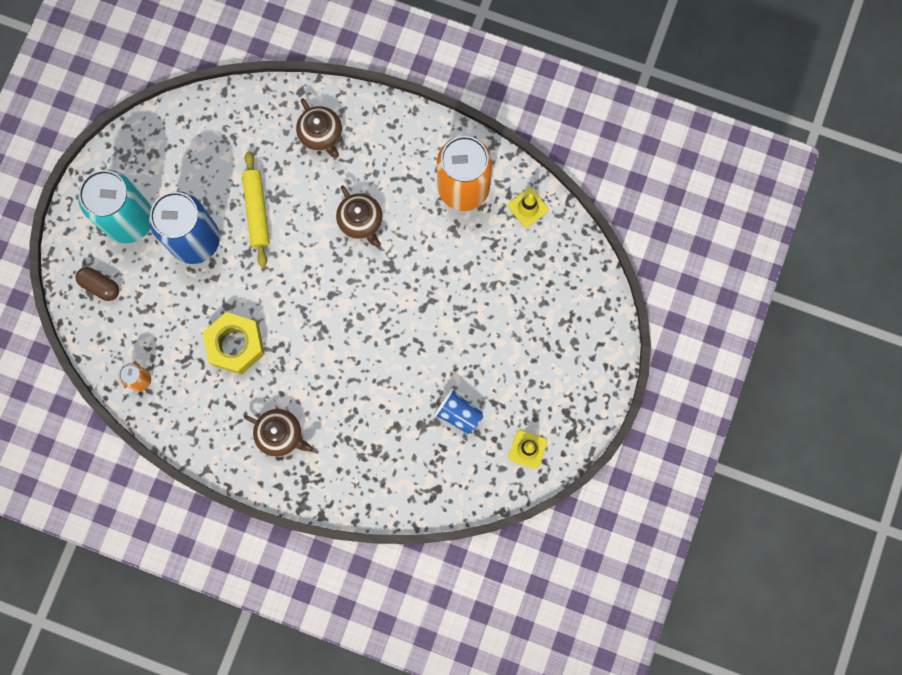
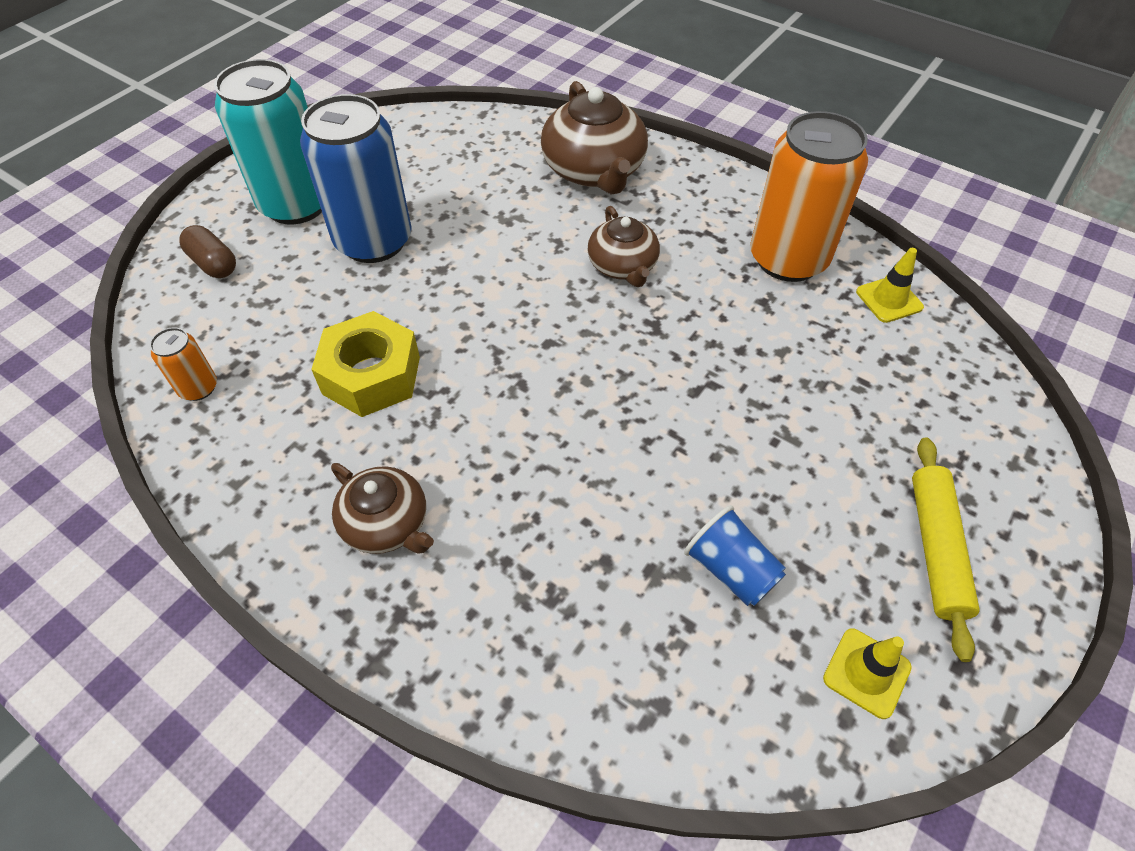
camera: 15 degrees right, 25 degrees down
(257, 211) = (475, 228): yellow rolling pin -> yellow rolling pin (936, 548)
(321, 134) = (594, 170): brown teapot -> brown teapot, size x1.63

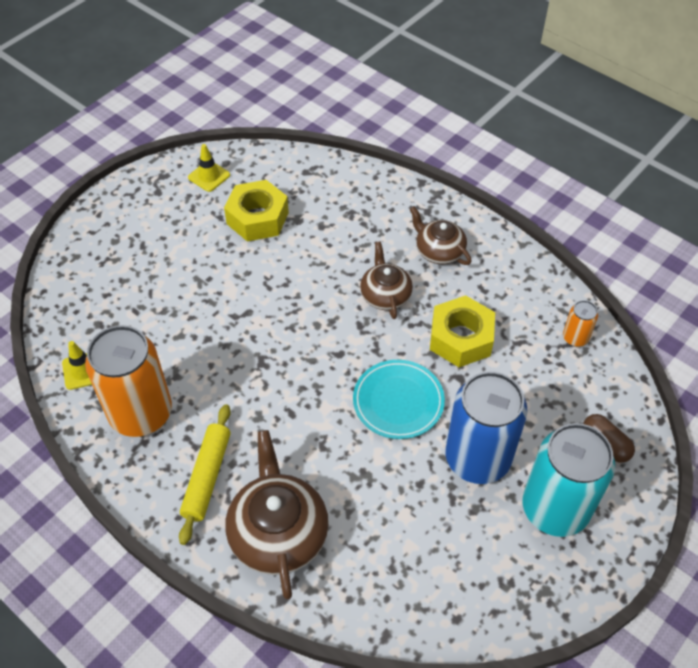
camera: 175 degrees left, 0 degrees up
(466, 291) = (398, 401): none -> turquoise plate
(623, 266) = (274, 416): brown teapot -> brown teapot (385, 295)
(731, 570) = (257, 218): blue cup -> yellow nut
(936, 548) = (147, 220): yellow rolling pin -> yellow rolling pin (207, 477)

